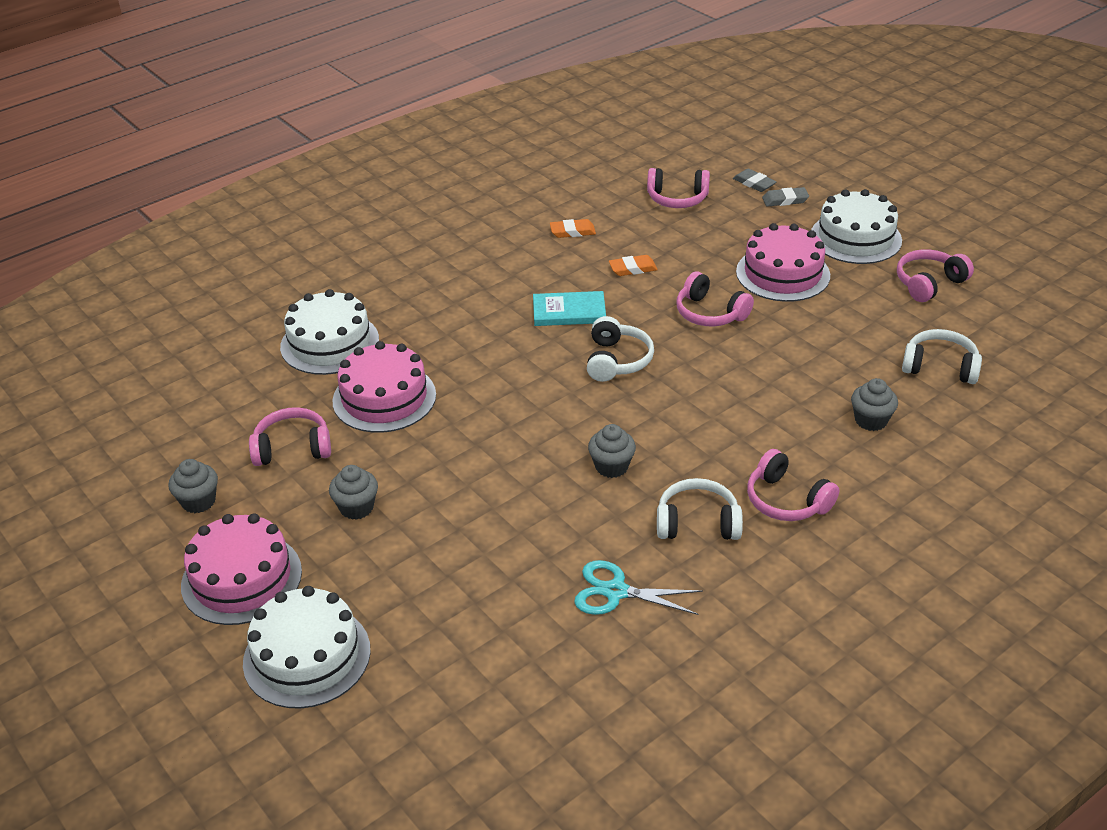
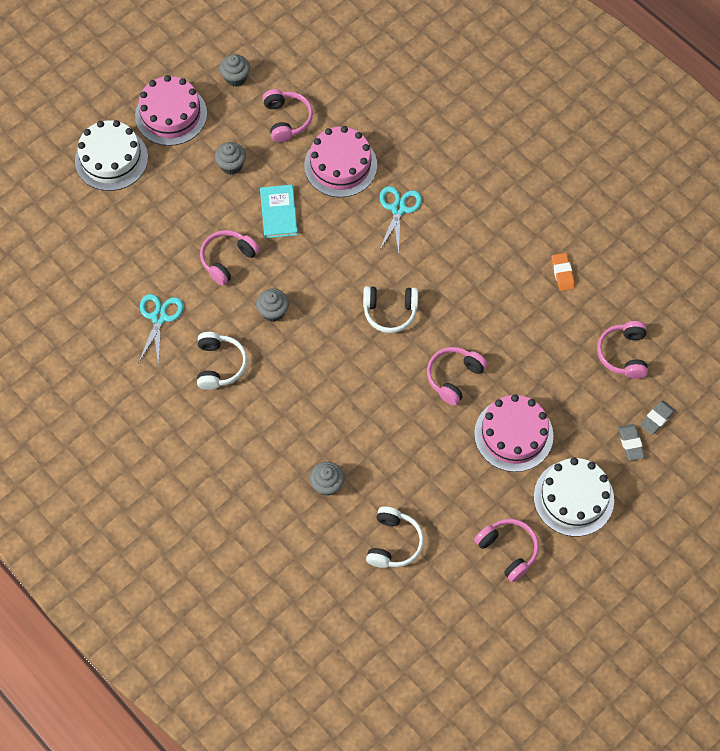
camera: 85 degrees right, 25 degrees up
(329, 343) = (400, 122): white cake -> none
(464, 349) = (398, 209): none -> turquoise scissors
(569, 312) = (449, 276): turquoise book -> turquoise book (278, 213)
(633, 268) = (511, 320): orange eraser -> none
(786, 500) = (241, 421): pink headphones -> pink headphones (227, 260)

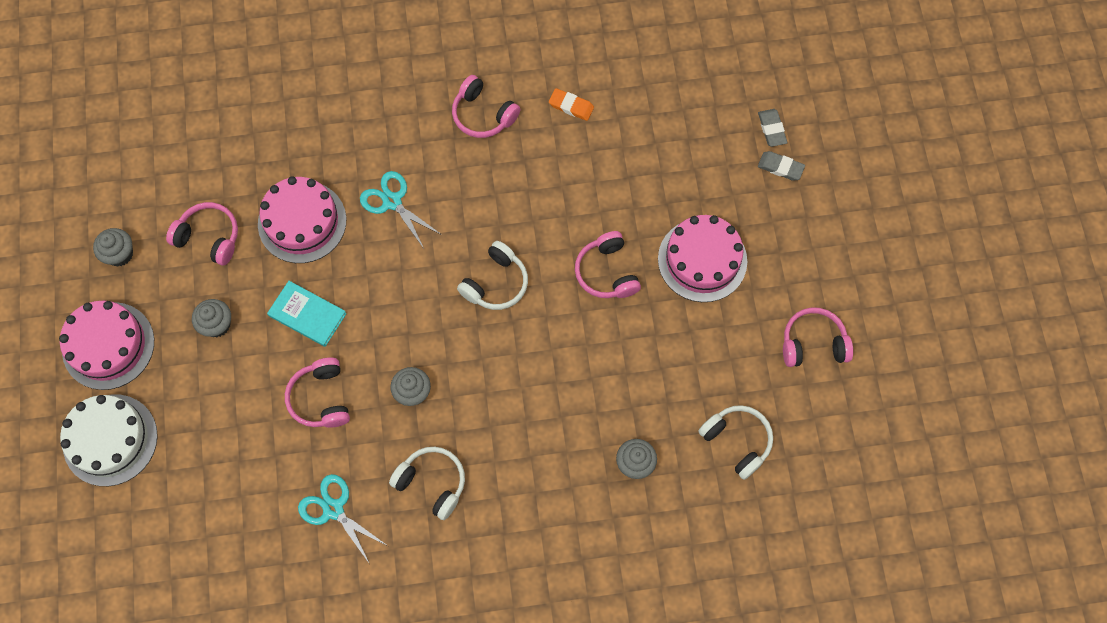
camera: 55 degrees left, 5 degrees up
(573, 498) = (800, 252): white cake -> none
(623, 354) = (689, 112): pink headphones -> pink headphones (483, 114)

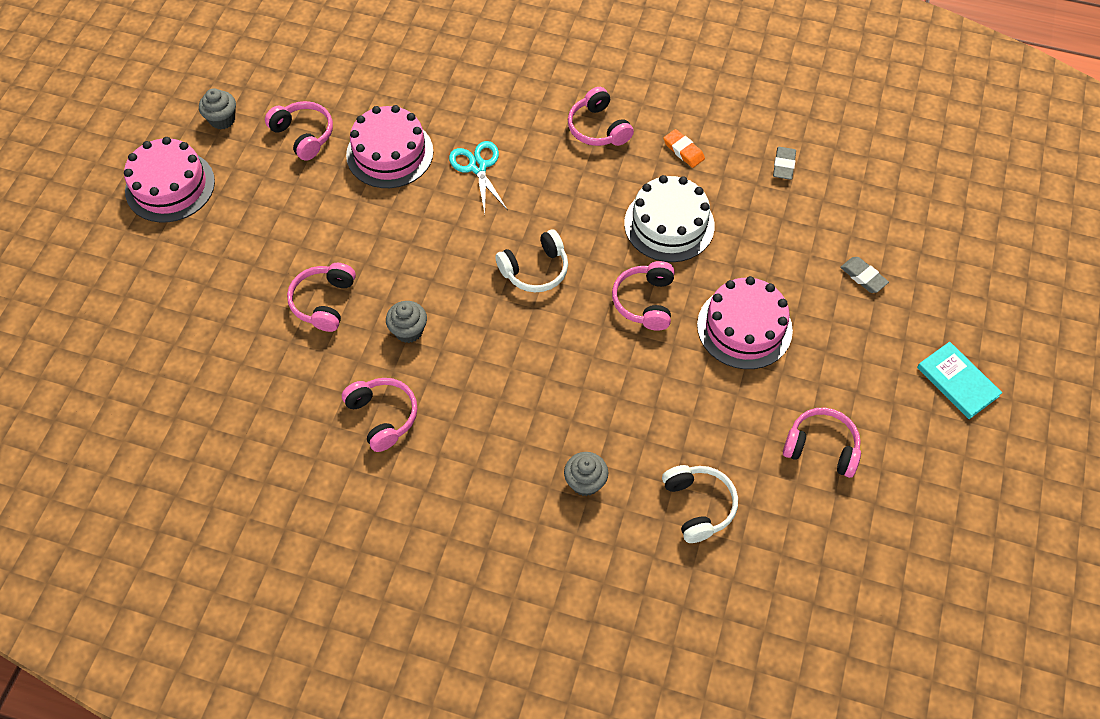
camera: 25 degrees right, 10 degrees down
(110, 440) = (126, 261): white cake -> white cake (669, 224)
(217, 324) = (270, 206): grey cupcake -> none
(307, 315) = (351, 229): turquoise book -> turquoise book (957, 382)
(333, 509) = (281, 400): turquoise scissors -> none
(432, 483) = (383, 416): white headphones -> pink headphones
(772, 129) = (870, 240): grey eraser -> grey eraser (784, 165)

